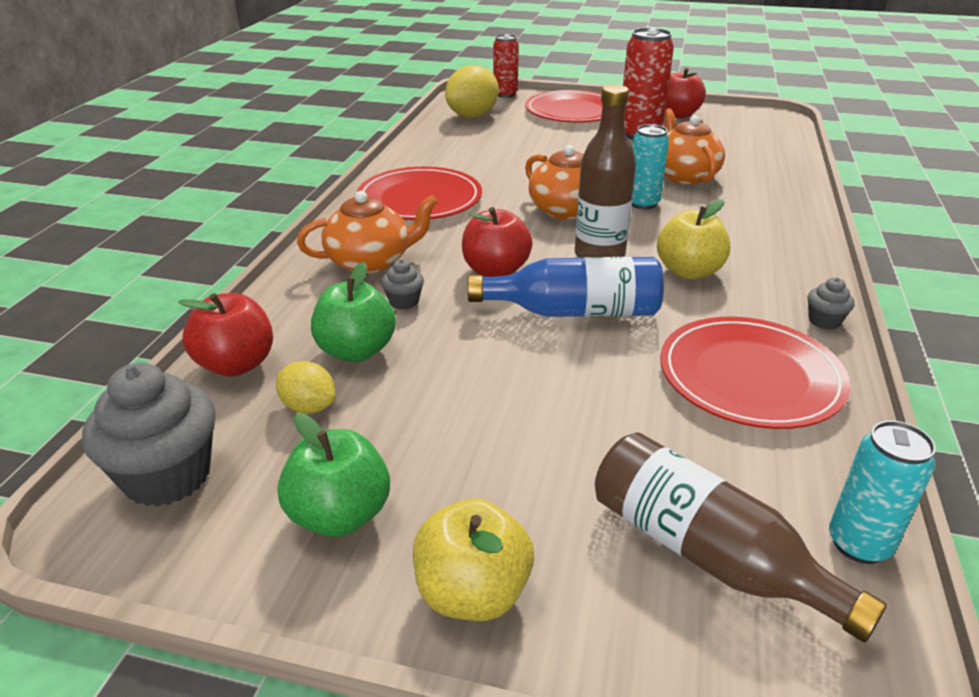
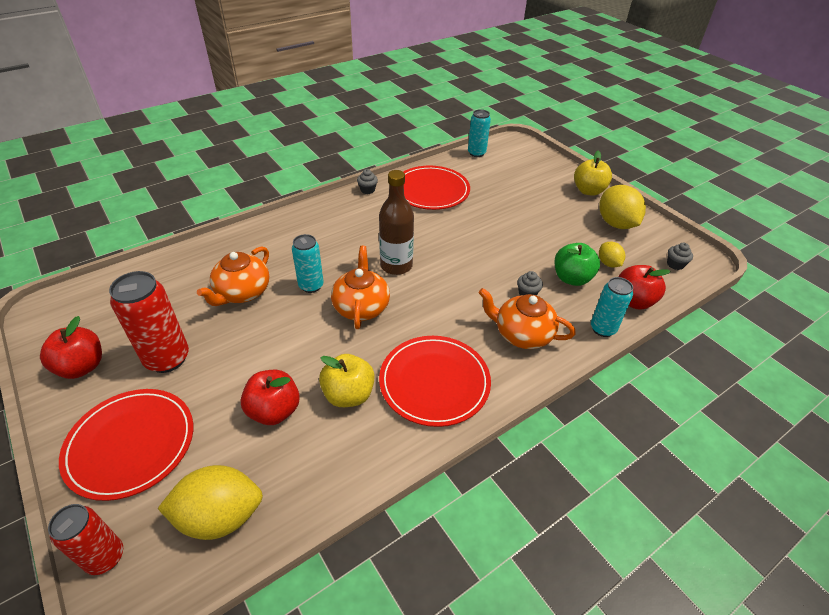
camera: 140 degrees left, 10 degrees up
(167, 476) = (675, 264): grey cupcake -> grey cupcake, size x0.47
(269, 309) = (602, 329): none -> turquoise can
(340, 515) = (616, 223): green apple -> yellow lemon
(495, 271) = (460, 286): red apple -> red apple (274, 411)
(574, 311) = (454, 244): blue bottle -> none
(689, 271) = (373, 234): yellow apple -> yellow apple (348, 394)
(706, 554) = (517, 169): brown bottle -> none

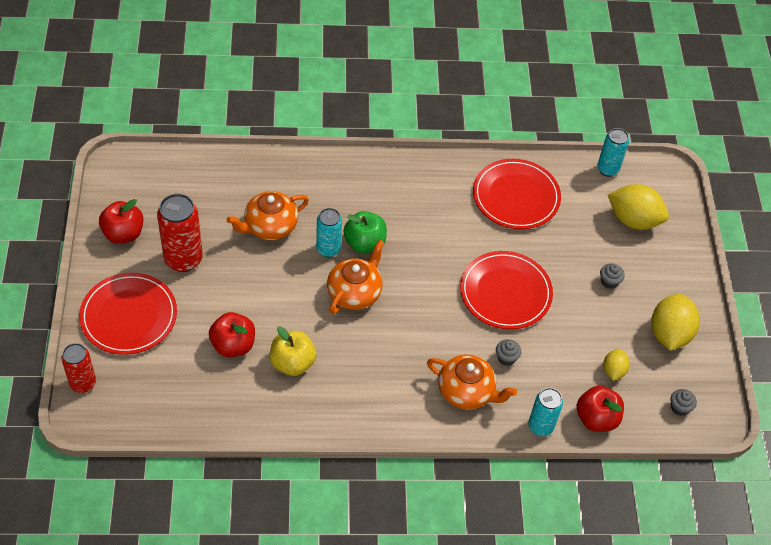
camera: 30 degrees right, 10 degrees up
(220, 516) = (158, 398): yellow lemon -> yellow lemon (633, 220)
(367, 190) = (453, 164): grey cupcake -> grey cupcake (609, 282)
(396, 266) = (414, 267): brown bottle -> none
(434, 382) = (362, 390): red plate -> red plate (505, 292)
(522, 334) = (466, 391): orange teapot -> orange teapot turned 150 degrees clockwise
(572, 278) = (562, 366): green apple -> green apple (364, 243)
(588, 191) = (683, 280): yellow apple -> none

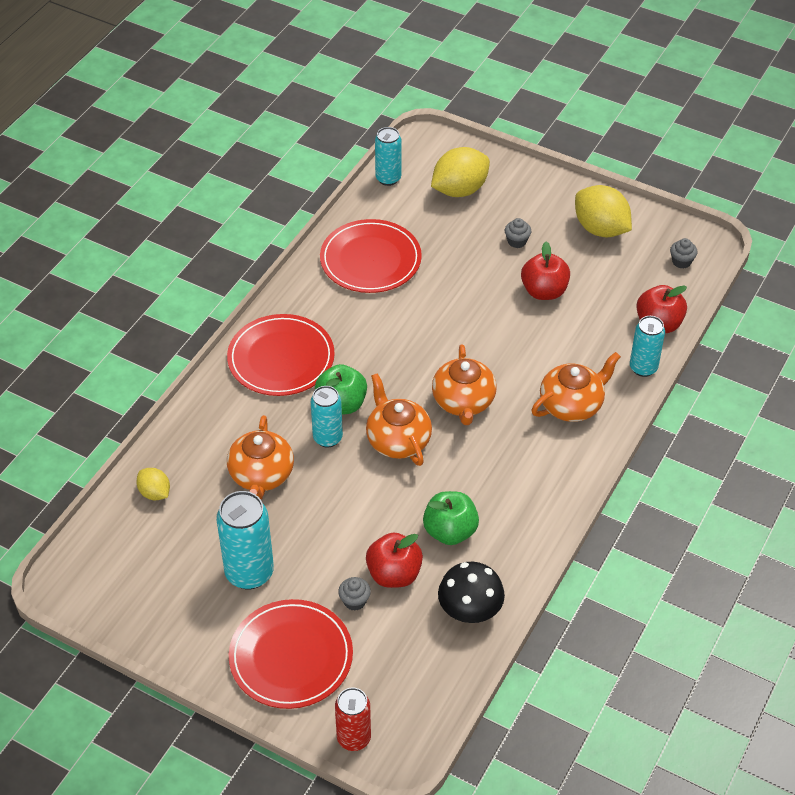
camera: 55 degrees left, 5 degrees down
(123, 233) = (172, 616): red apple -> red apple (544, 291)
(183, 259) = (249, 573): red can -> turquoise can
(230, 407) = (470, 610): none -> black mushroom
(292, 363) = (450, 531): yellow apple -> green apple
(419, 318) = (463, 402): none -> orange teapot
(505, 292) = (478, 322): red plate -> red plate (281, 358)
(506, 358) = (553, 357): grey cupcake -> grey cupcake (354, 601)
(613, 371) = (615, 287): yellow lemon -> yellow lemon (155, 493)

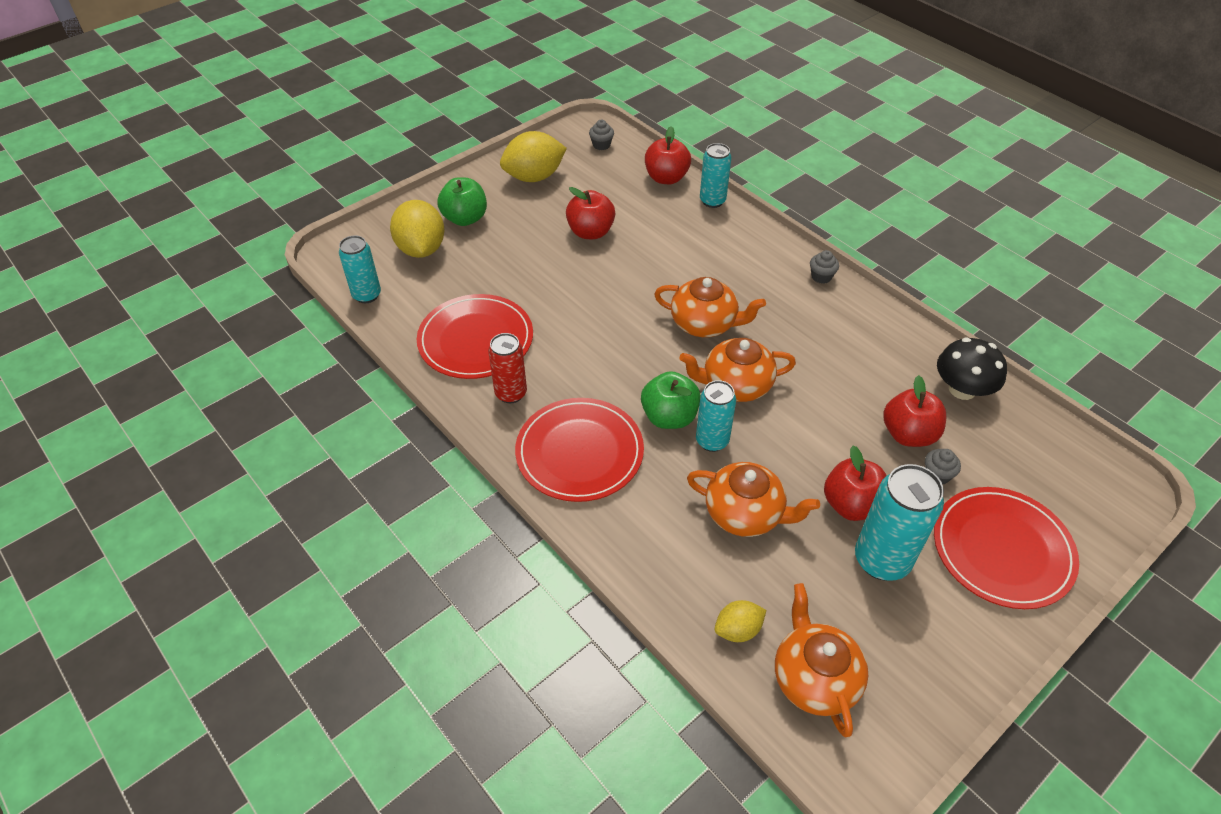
camera: 70 degrees left, 0 degrees up
(298, 544) = (851, 505): none -> red apple
(354, 738) = (1109, 521): red can -> red can (511, 393)
(450, 531) = (864, 377): green apple -> green apple (465, 218)
(517, 241) = (516, 231): grey cupcake -> grey cupcake (821, 277)
(572, 405) = (737, 254): orange teapot -> orange teapot (814, 678)

